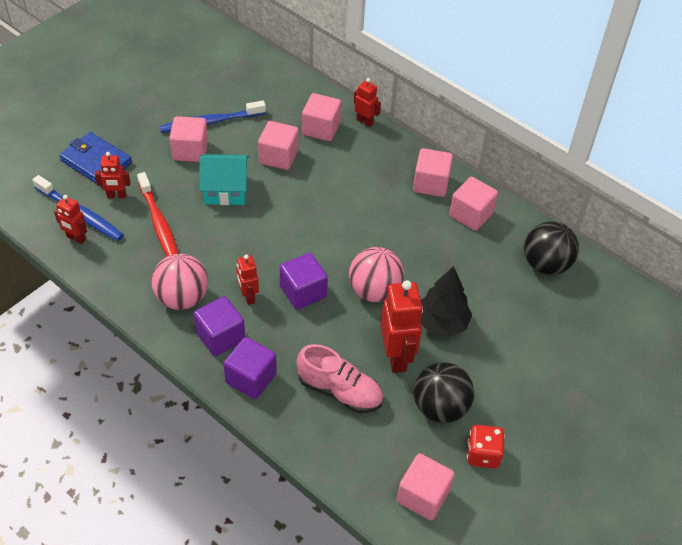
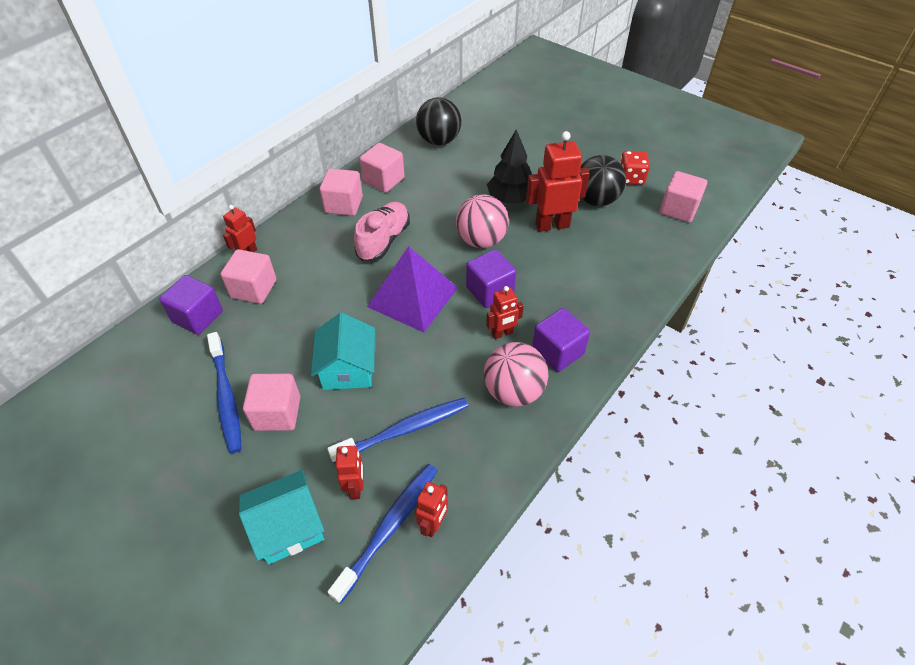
camera: 90 degrees left, 0 degrees up
(96, 162) = (288, 527): blue wallet -> turquoise house
(159, 224) = (404, 430): red toothbrush -> blue toothbrush
(251, 378) = (601, 323): purple cube -> purple cube (198, 317)
(278, 157) = (296, 323): pink cube -> none
(301, 233) = (412, 297): none -> purple pyramid
(339, 391) = (597, 260): pink shoe -> pink shoe (384, 241)

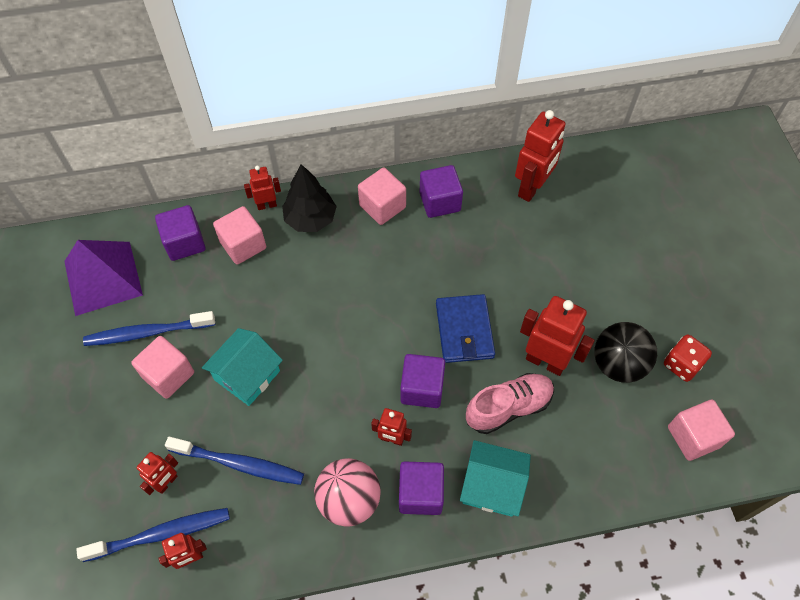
camera: 40 degrees right, 10 degrees up
(226, 397) = (147, 332): blue toothbrush -> blue toothbrush turned 60 degrees clockwise
(288, 527) = (101, 475): turquoise house -> turquoise house (492, 486)
(383, 180) = (440, 202): pink cube -> purple cube
(384, 241) = (382, 269): pink shoe -> pink shoe (508, 408)
(412, 297) = (354, 345): purple pyramid -> purple pyramid (103, 278)
(439, 141) = (532, 188): black ball -> red robot
(481, 240) = (464, 330): pink ball -> blue wallet
(510, 199) = (535, 303): black tree -> black tree (310, 219)

